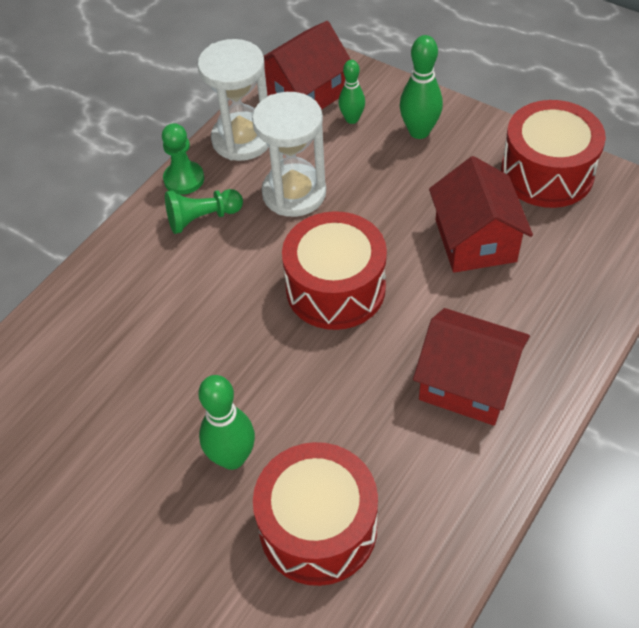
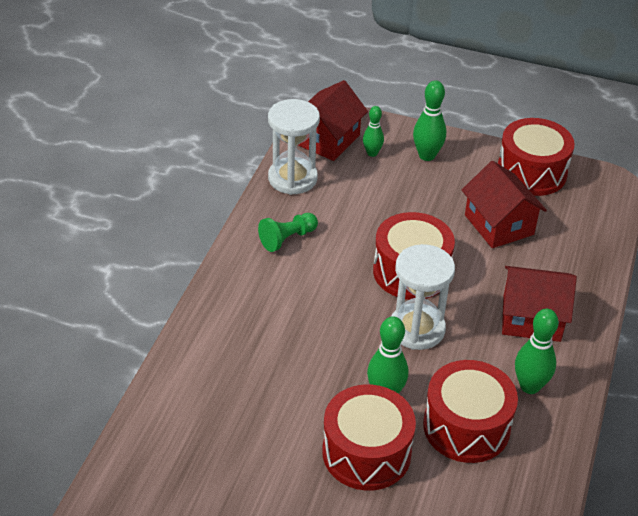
camera: 20 degrees left, 10 degrees down
(174, 538) = (366, 452): none -> red drum
(184, 179) = (259, 213): green pawn -> none
(294, 193) = (351, 211): white hourglass -> white hourglass (417, 329)
(426, 484) = (529, 386): none -> green bowling pin

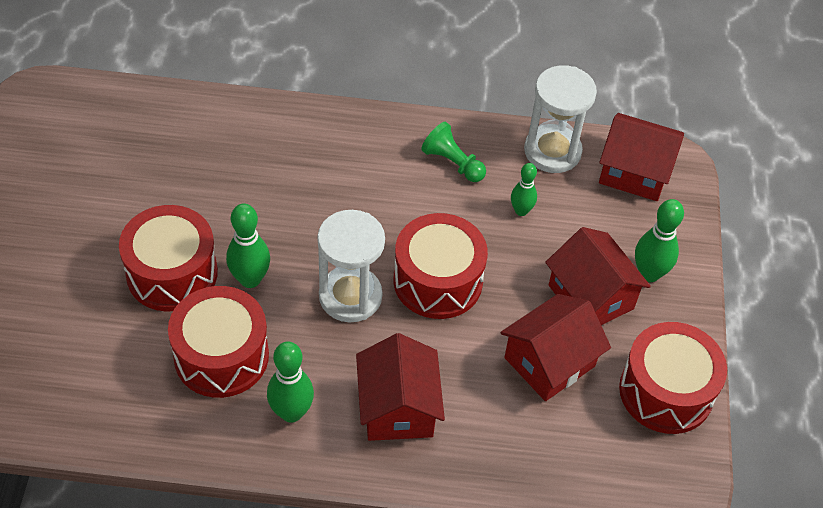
camera: 75 degrees right, 10 degrees up
(372, 153) = (629, 218): green bowling pin -> green bowling pin (521, 211)
(443, 190) = (591, 297): none -> red house

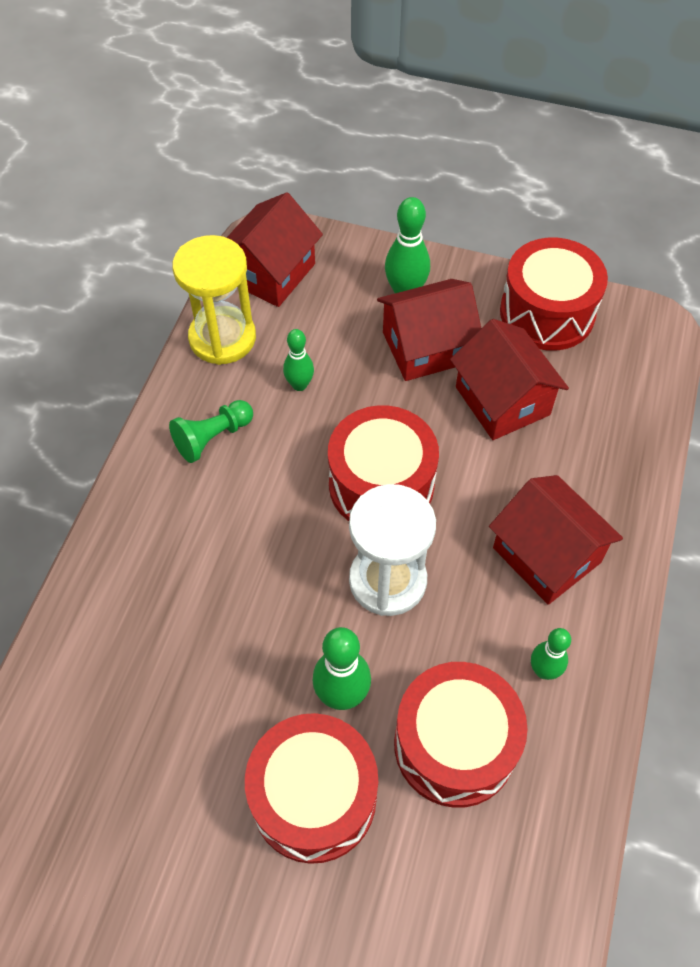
camera: 75 degrees left, 5 degrees up
(291, 412) = (543, 671): green bowling pin -> green bowling pin, size x0.64
(398, 408) = (546, 555): red house -> red house turned 45 degrees clockwise
(552, 151) = (222, 338): white hourglass -> yellow hourglass

